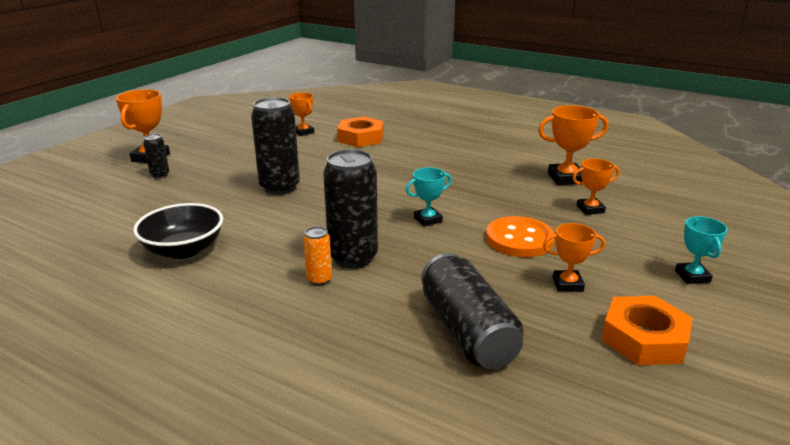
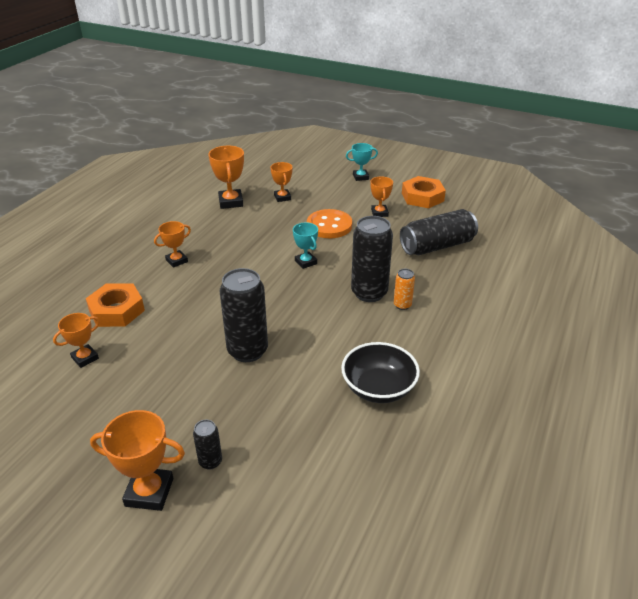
camera: 95 degrees left, 10 degrees up
(436, 156) = (176, 261): none -> orange trophy

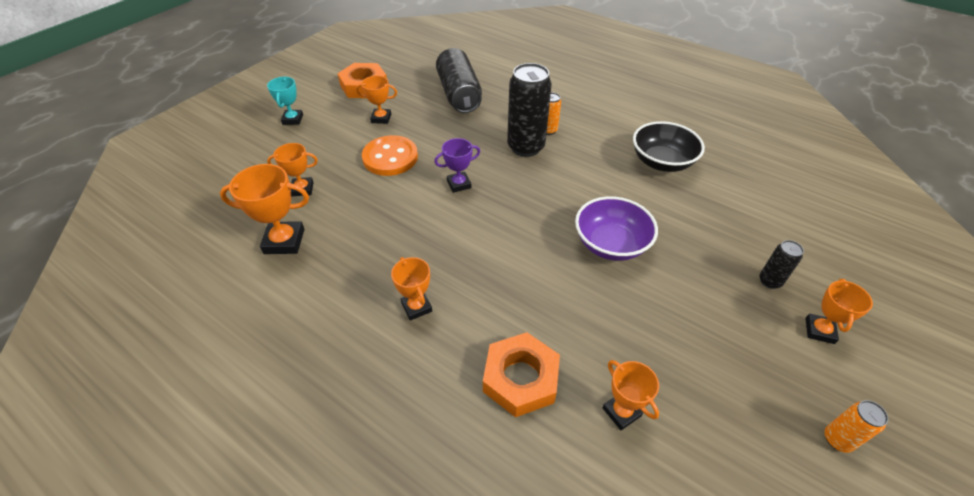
camera: 80 degrees left, 10 degrees up
(41, 482) = (837, 439): none -> orange can
(149, 492) = (819, 331): orange trophy -> orange trophy, size x0.64
(247, 351) = (611, 244): black can -> purple bowl
(306, 262) = (459, 184): turquoise trophy -> purple trophy

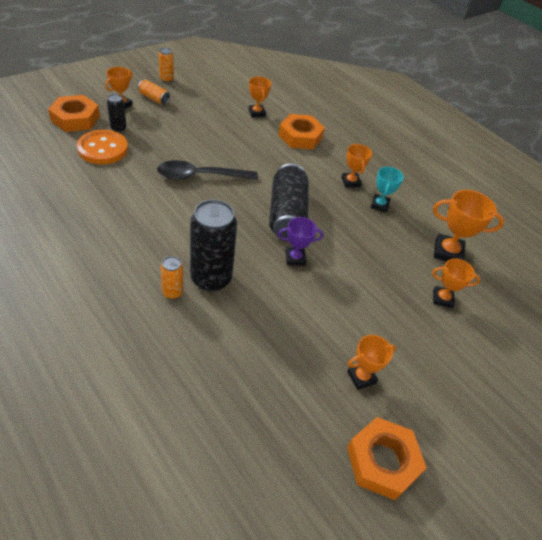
camera: 170 degrees left, 0 degrees up
(292, 119) = (475, 413): turquoise trophy -> turquoise trophy (379, 205)
(381, 118) = (361, 377): orange trophy -> orange trophy turned 45 degrees counterclockwise
(390, 157) = (356, 310): orange button -> orange button (103, 149)
(459, 94) = (249, 393): black can -> black can (287, 214)
(611, 244) = (200, 176): purple bowl -> black spoon
(661, 162) = (94, 221): black bowl -> none
(798, 369) = (154, 98): none -> orange can
(833, 276) = (75, 118): none -> orange nut

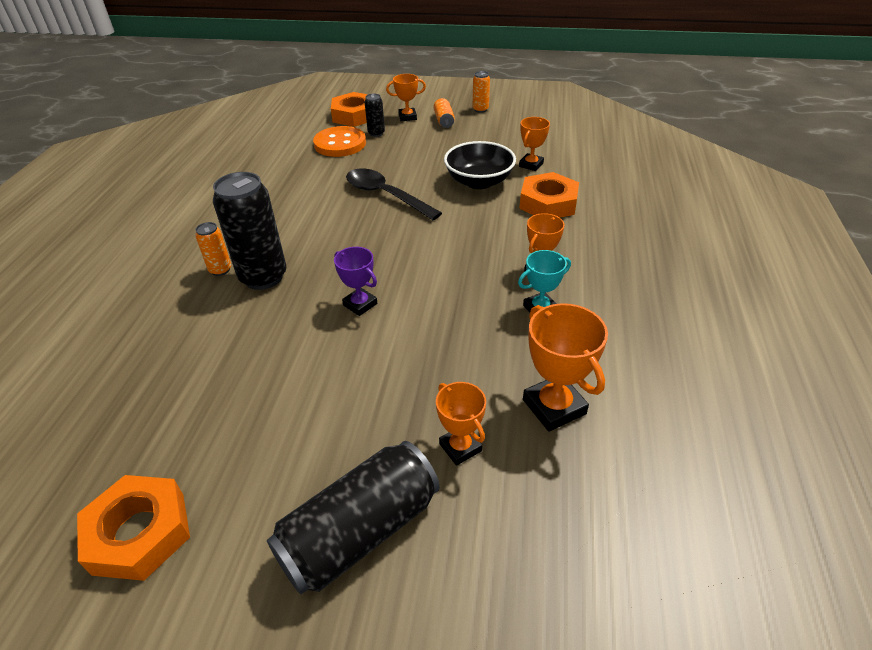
camera: 55 degrees right, 5 degrees down
(243, 139) = (479, 181): none -> black bowl
(287, 214) = (416, 264): black can -> black can (360, 532)
(361, 377) = (246, 447): orange trophy -> none

